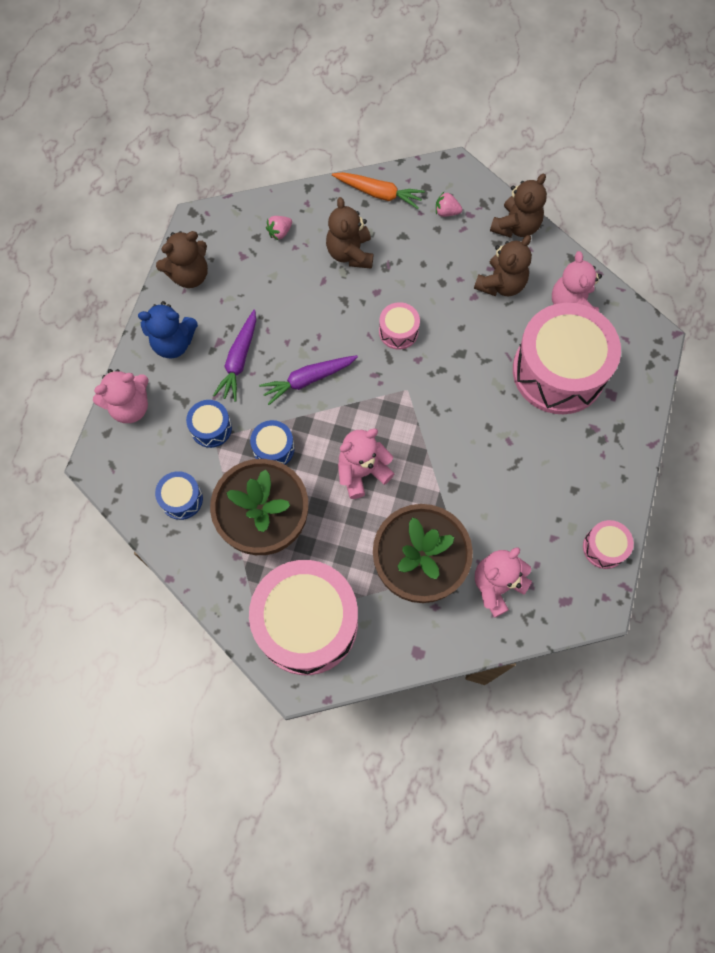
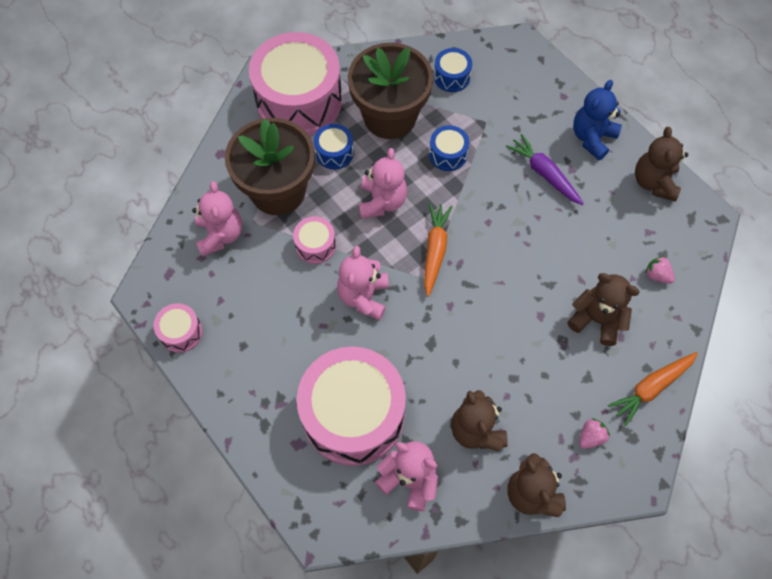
camera: 125 degrees right, 5 degrees down
(130, 407) = (553, 83): pink teddy bear -> pink teddy bear (364, 296)
(211, 428) = (496, 124): blue drum -> blue drum (334, 153)
(280, 232) = (657, 275): pink strawberry -> pink strawberry turned 45 degrees counterclockwise
(308, 380) = (490, 211): purple carrot -> none
(377, 400) = (435, 250): none -> orange carrot
(398, 331) = (488, 307): pink drum -> pink drum (315, 245)

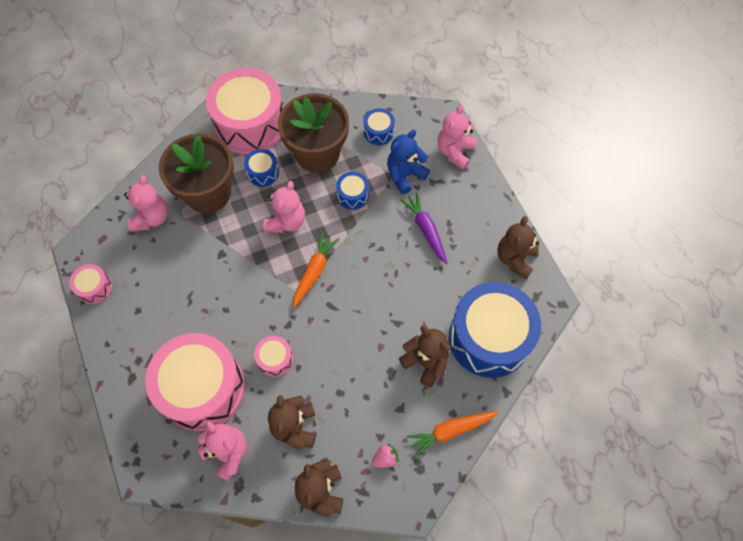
camera: 15 degrees right, 0 degrees up
(315, 245) = (221, 244): pink drum -> pink drum (275, 359)
(364, 296) = (244, 295): pink teddy bear -> pink teddy bear (455, 152)
(592, 138) = (476, 209): blue teddy bear -> blue teddy bear (405, 175)
(657, 275) = (489, 338): pink strawberry -> blue drum

